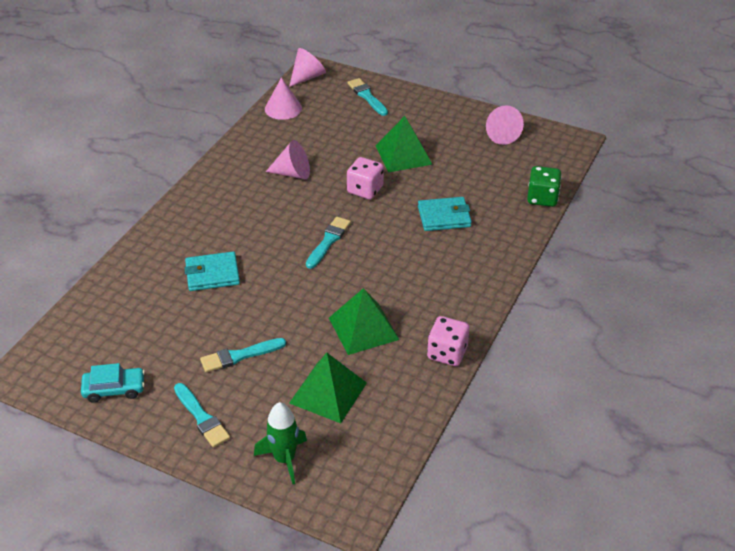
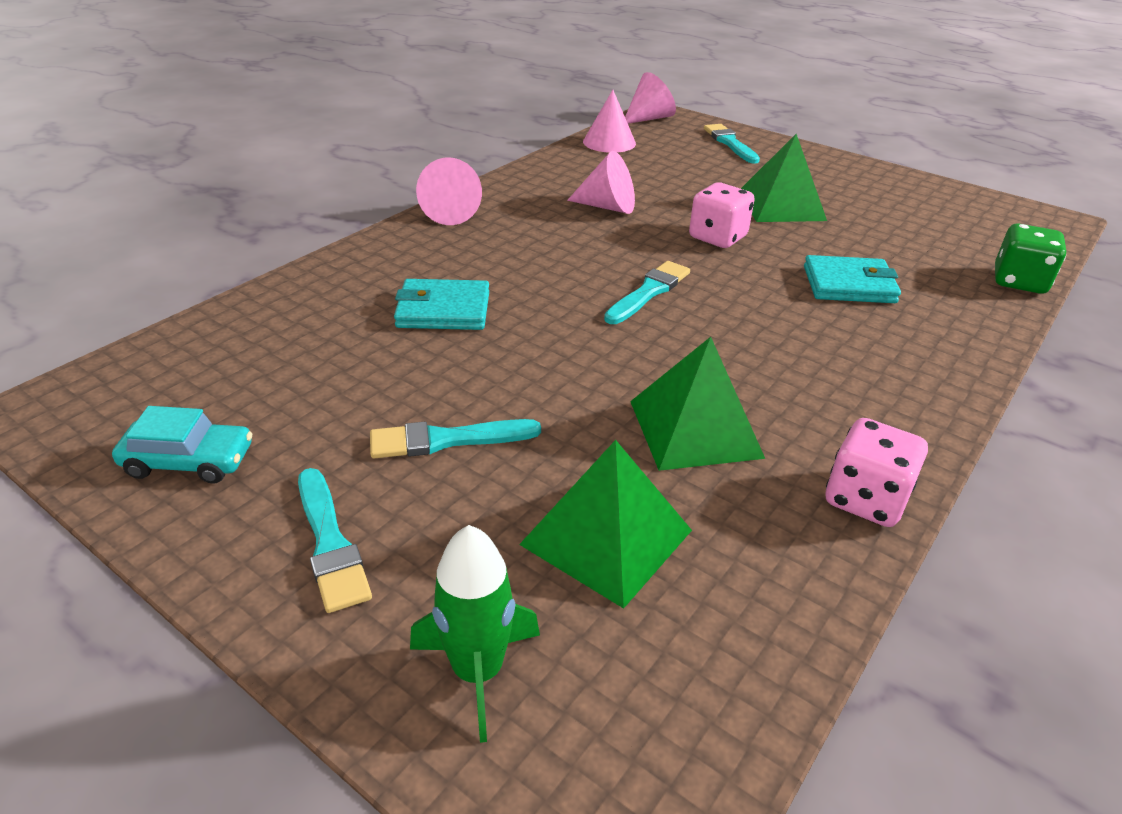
camera: 10 degrees right, 5 degrees down
(501, 135) = (934, 201): pink cone -> pink cone (452, 213)

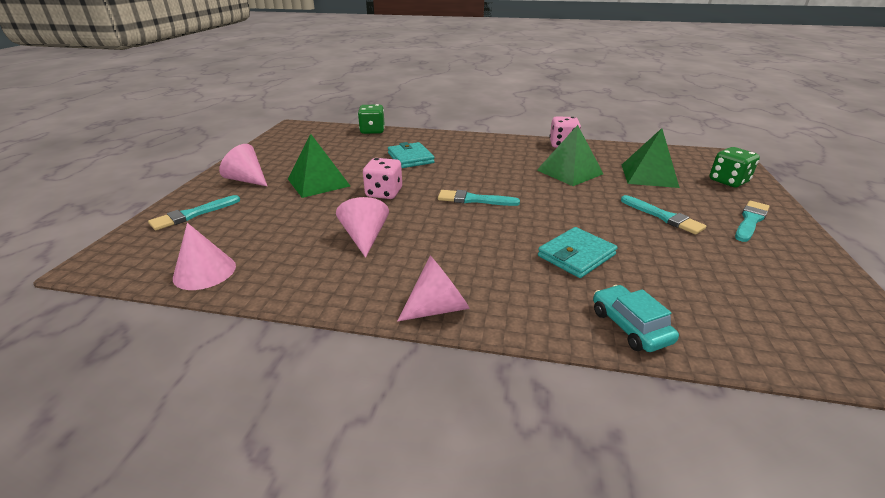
camera: 115 degrees left, 5 degrees down
(189, 461) = (802, 278): turquoise car -> turquoise car (630, 326)
(443, 310) = (576, 255): turquoise wallet -> turquoise wallet turned 75 degrees clockwise
(478, 671) = (728, 181): green rocket -> green dice
(649, 118) = (117, 266): pink cone -> pink cone (247, 180)

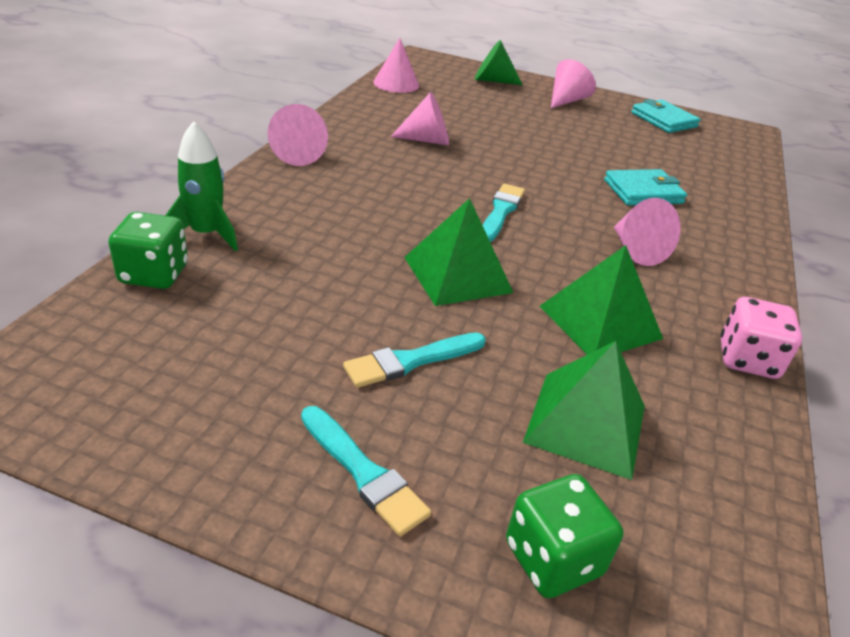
camera: 95 degrees right, 5 degrees up
(193, 214) = (492, 80): turquoise brush -> green cone
(318, 182) = (559, 131): green pyramid -> green pyramid (457, 274)
(372, 131) = (752, 179): green dice -> green dice (154, 274)
(384, 193) = (527, 161): pink dice -> none
(488, 162) = (636, 250): none -> pink cone
(576, 255) = (340, 244): turquoise wallet -> turquoise wallet (663, 120)
(630, 326) = (206, 234): turquoise car -> green rocket

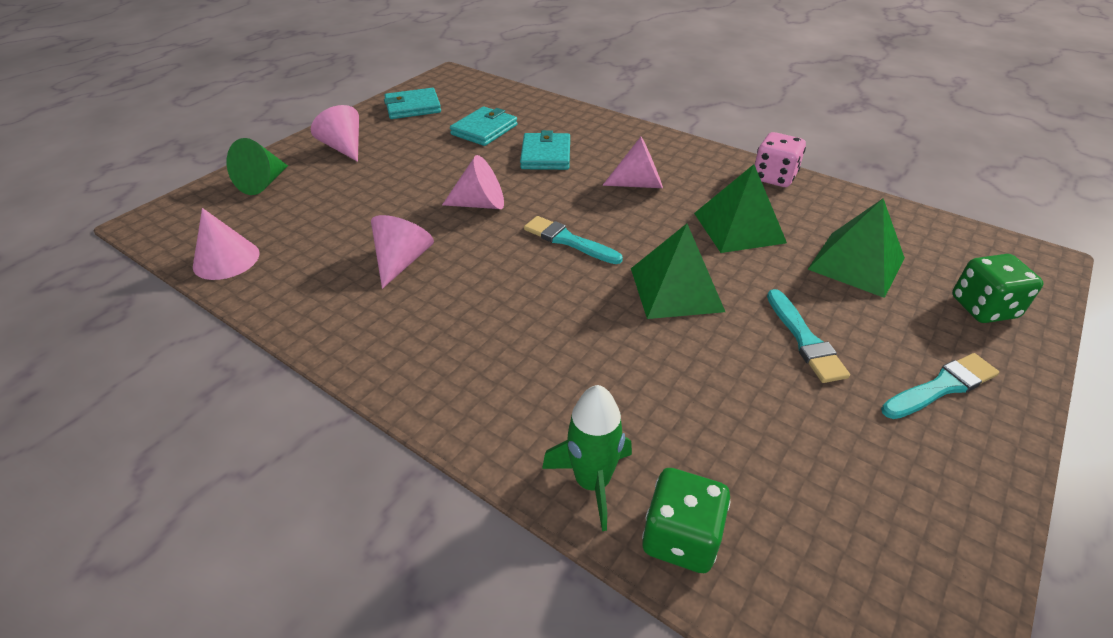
camera: 70 degrees left, 5 degrees up
(296, 154) = (403, 378): pink cone -> pink cone (480, 204)
(659, 156) = (484, 130): none -> turquoise wallet

